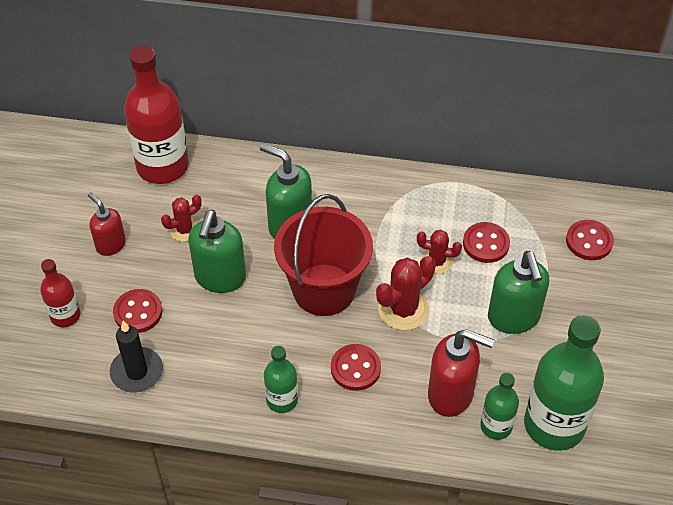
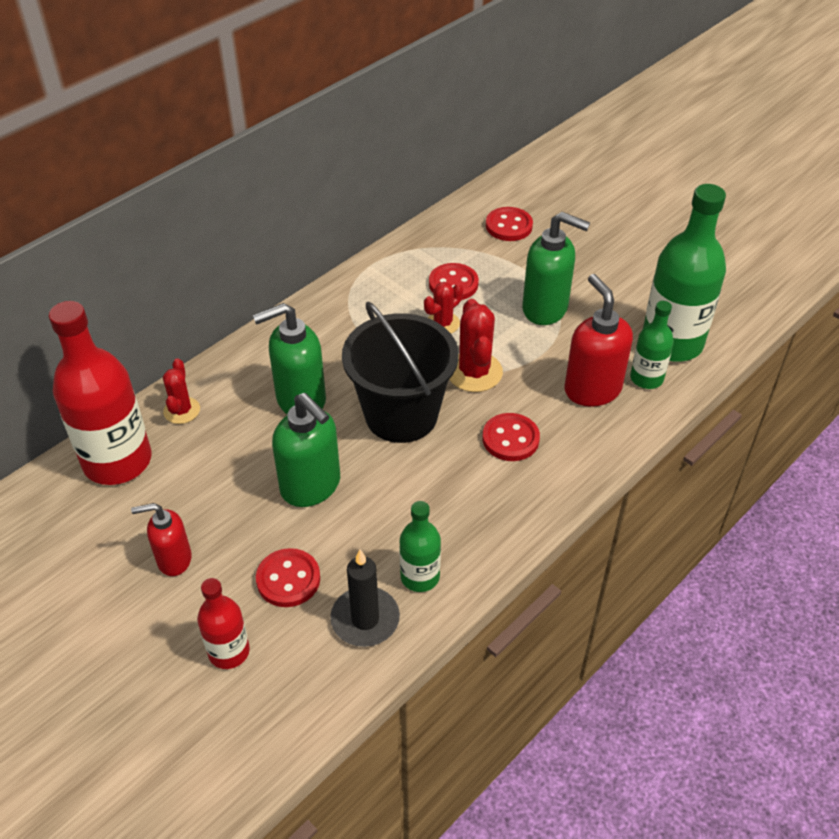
camera: 55 degrees left, 5 degrees down
(184, 230) = (221, 484): red cactus -> red cactus (182, 410)
(282, 400) = (501, 512): green bottle -> green bottle (420, 576)
(324, 290) = (401, 415): red bucket -> black bucket
(451, 395) = (592, 389): red soap dispenser -> red soap dispenser turned 75 degrees counterclockwise

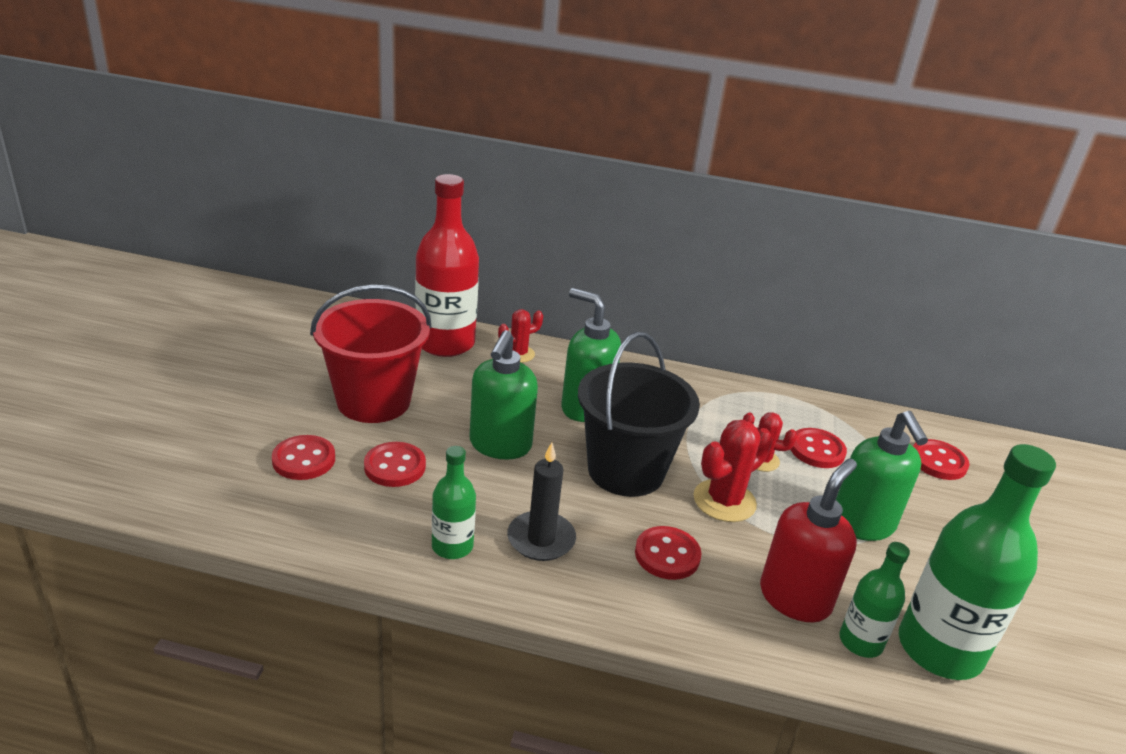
camera: 55 degrees right, 15 degrees down
(174, 559) = (373, 401): red soap dispenser -> red bucket
(229, 651) = (304, 460): red bottle -> red button
(365, 619) = (382, 526): black candle -> black candle (541, 539)

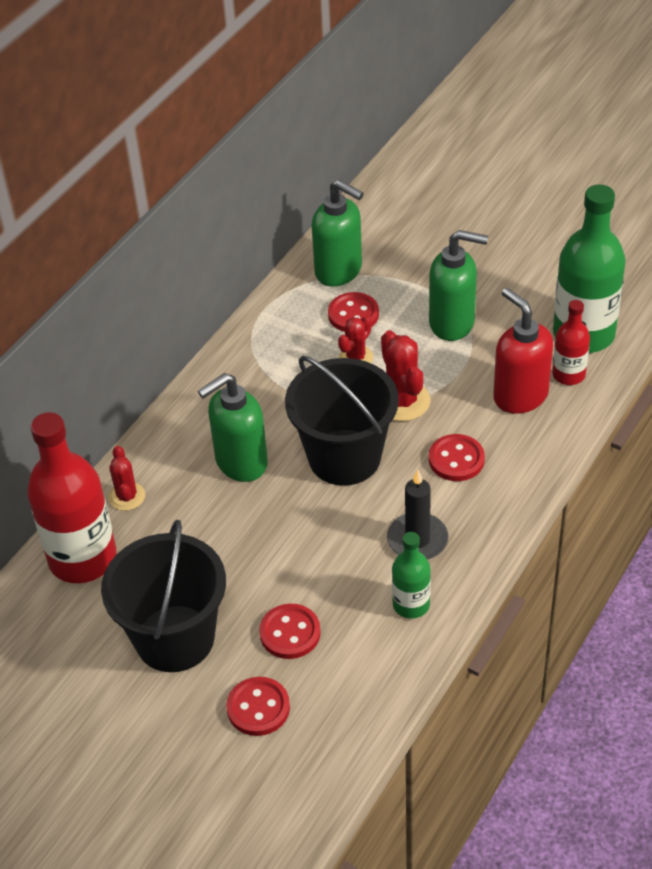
camera: 65 degrees left, 15 degrees up
(373, 401) = (175, 638): red bucket -> black bucket
(500, 445) = (281, 544): green soap dispenser -> green soap dispenser (339, 271)
(860, 642) = (568, 375): green bottle -> red bottle
(938, 462) = (390, 242): red button -> none

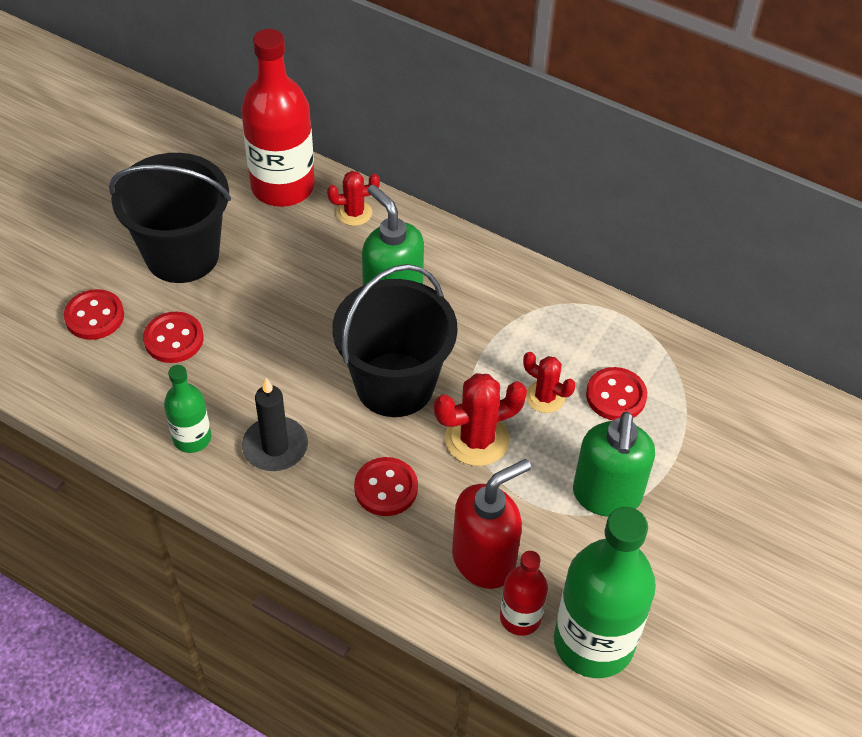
camera: 85 degrees right, 5 degrees up
(339, 271) = (689, 383): green soap dispenser -> none

